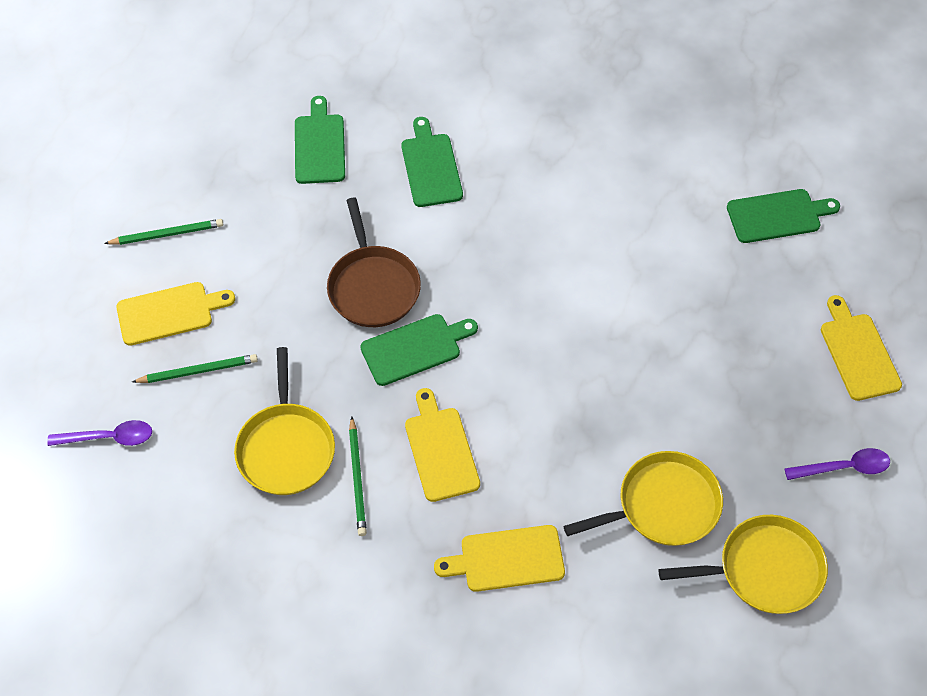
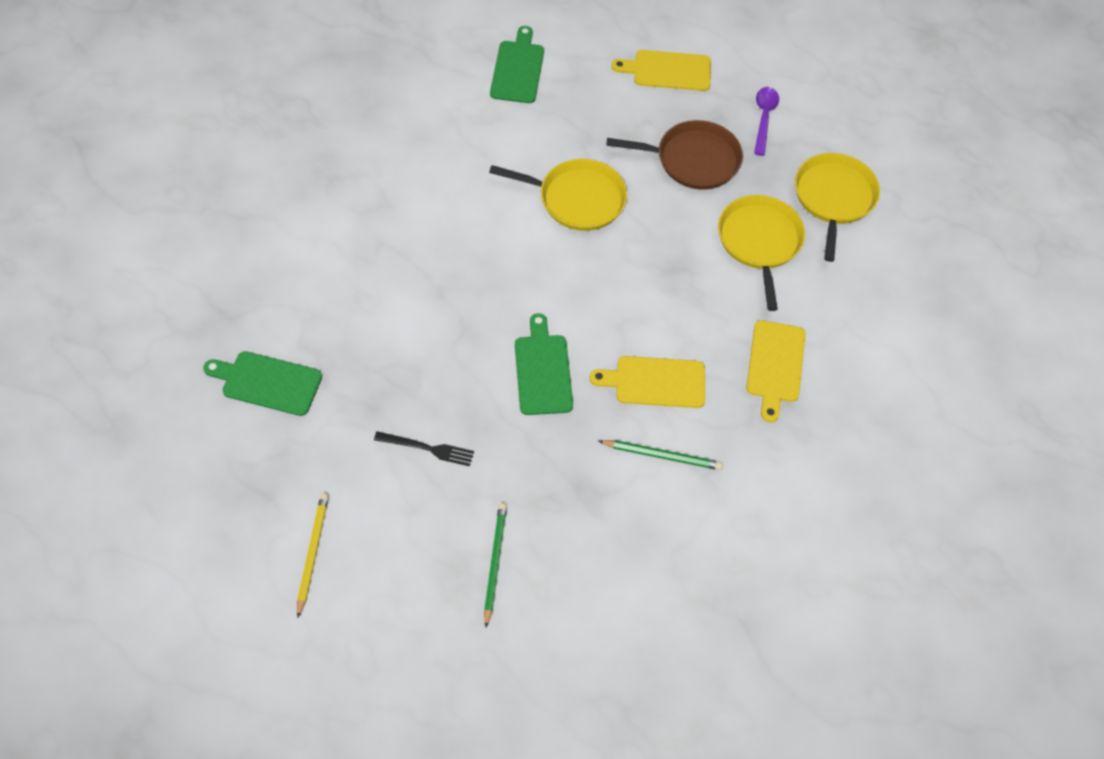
camera: 75 degrees left, 0 degrees up
(108, 438) = (541, 666): purple spoon -> none
(167, 234) = (312, 553): green pencil -> yellow pencil
(169, 313) = (414, 574): yellow cutting board -> none
(286, 448) = (610, 506): yellow pan -> yellow pan (577, 199)
(296, 283) = (427, 448): none -> black fork
(373, 286) = (460, 385): brown pan -> brown pan (693, 160)
(431, 166) = (342, 296): green cutting board -> none

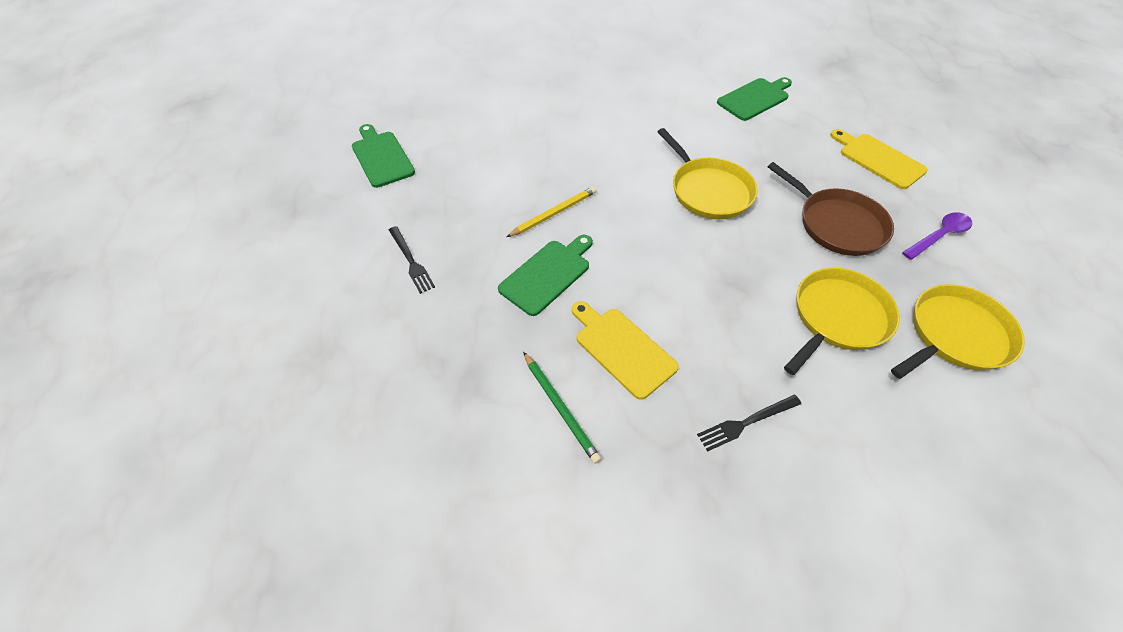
camera: 50 degrees right, 5 degrees down
(312, 553) = (266, 264): yellow pencil -> yellow pencil (554, 213)
(494, 563) = (346, 370): green pencil -> none
(775, 365) = (746, 422): yellow cutting board -> black fork

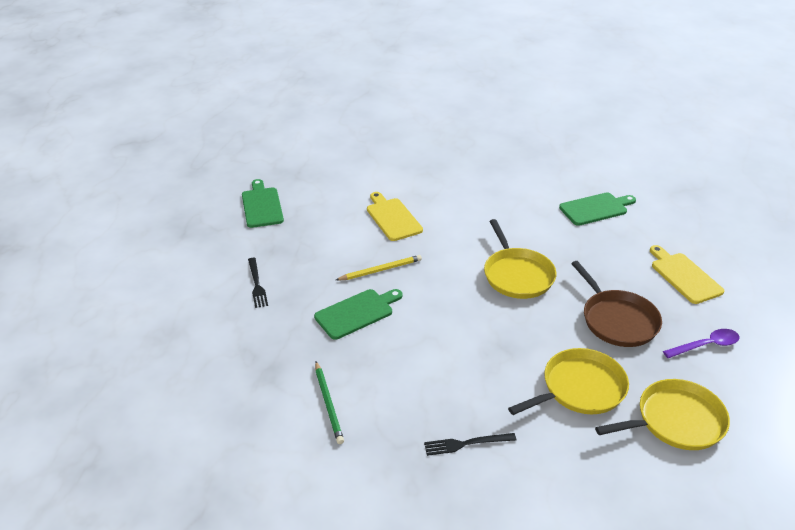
camera: 15 degrees right, 15 degrees down
(622, 349) = (392, 375): yellow cutting board -> yellow cutting board (392, 218)

